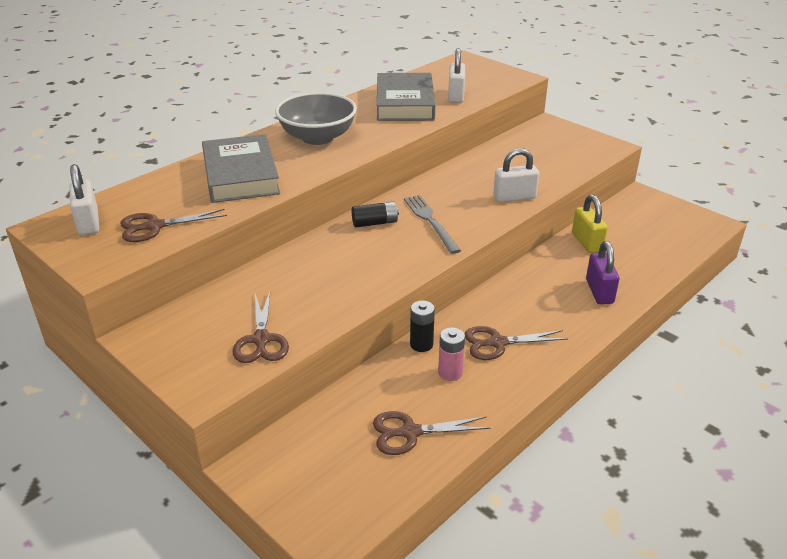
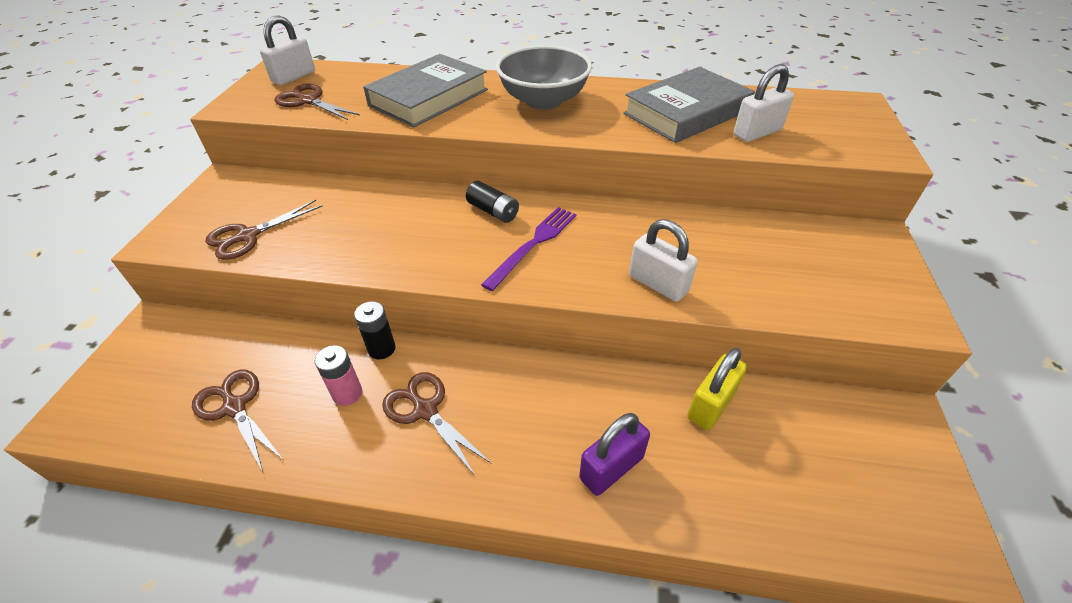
camera: 55 degrees right, 10 degrees up
(430, 221) = (533, 244): grey fork -> purple fork

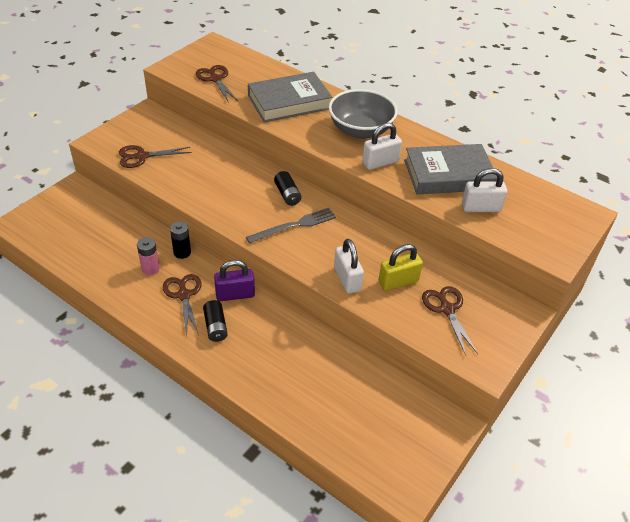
camera: 25 degrees right, 0 degrees up
(234, 407) = (93, 251): brown scissors -> brown scissors (447, 309)
(294, 77) = (218, 55): white padlock -> white padlock (380, 162)
(506, 436) = (215, 327): none -> black battery
(533, 244) = (294, 225): purple fork -> grey fork
(611, 468) = (258, 367): purple padlock -> purple padlock (235, 294)
(711, 405) = (340, 364): yellow padlock -> yellow padlock (398, 281)

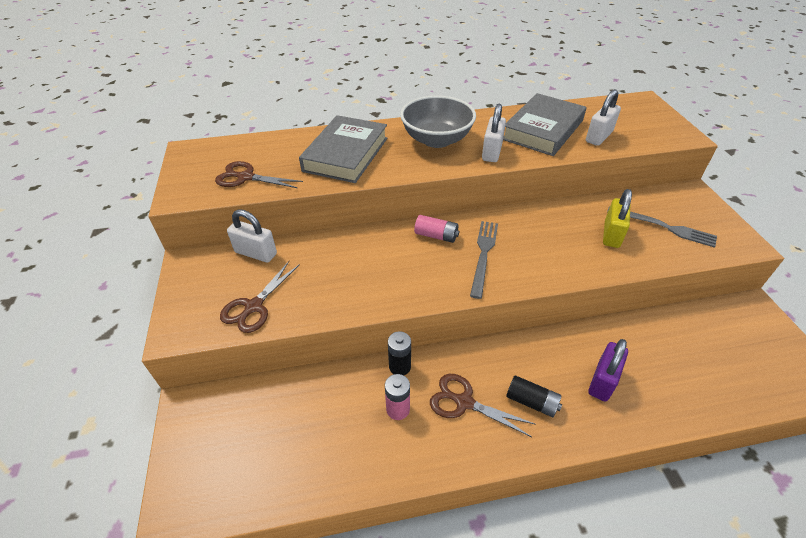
camera: 45 degrees left, 0 degrees up
(235, 294) = (498, 359): purple padlock -> purple padlock (602, 381)
(287, 194) = (436, 236): black battery -> pink battery
(347, 279) = (585, 262): white padlock -> white padlock (256, 253)
(447, 309) = (664, 227): brown scissors -> grey fork

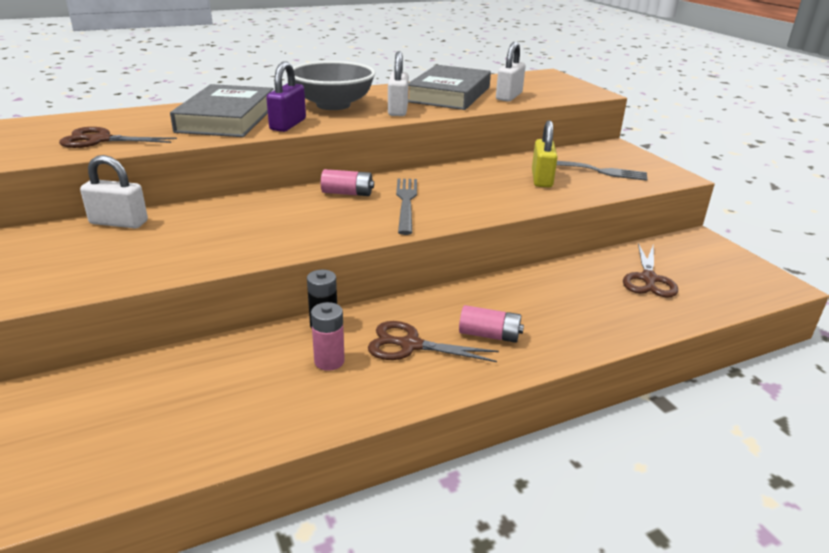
camera: 15 degrees left, 15 degrees down
(253, 307) = (124, 265): brown scissors -> brown scissors (648, 279)
(531, 402) = (489, 335): black battery -> pink battery
(602, 381) = (563, 309): purple padlock -> purple padlock (288, 125)

